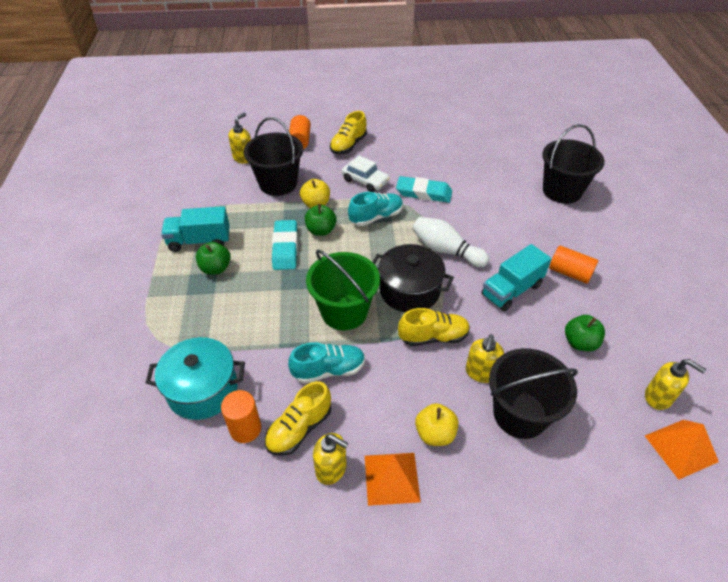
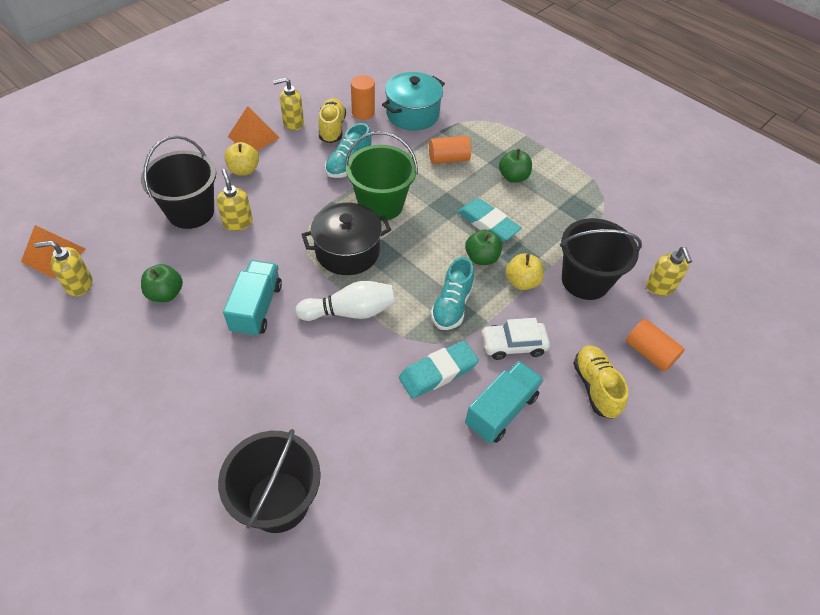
camera: 135 degrees right, 5 degrees up
(199, 241) = (557, 188): turquoise truck -> turquoise truck (501, 410)
(433, 337) = (295, 227): yellow shoe -> none
(569, 273) = (207, 366): orange cylinder -> orange cylinder (448, 159)

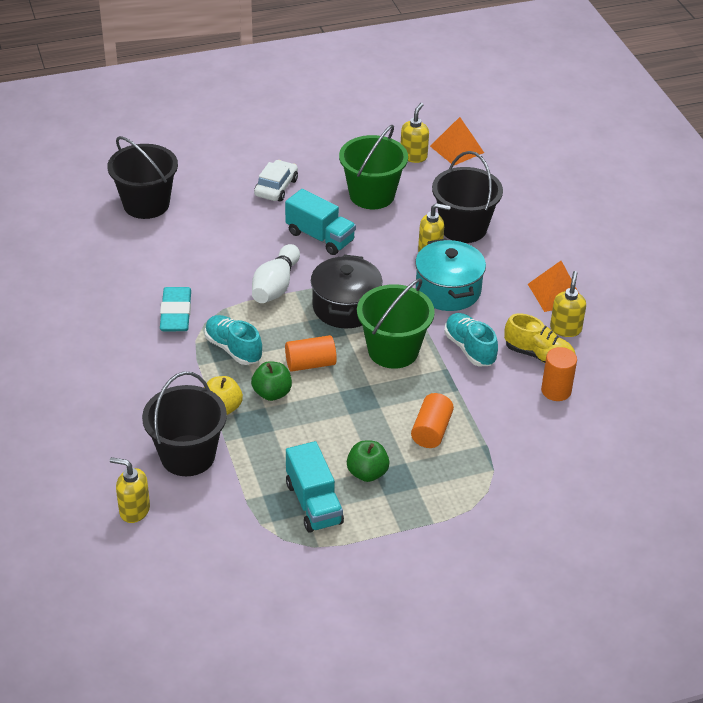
camera: 120 degrees right, 10 degrees down
(166, 294) = (372, 195): green apple -> green bucket
(244, 170) = (504, 274): yellow apple -> none
(412, 114) = (531, 433): turquoise pot -> turquoise pot (448, 290)
(488, 224) = (312, 418): turquoise eraser -> none
(501, 410) = (112, 334): turquoise truck -> turquoise truck (313, 503)
(513, 344) = (162, 369): white car -> white car (276, 187)
(595, 387) = (81, 400): yellow shoe -> none
(649, 353) = (78, 455): orange cylinder -> orange cylinder (310, 364)

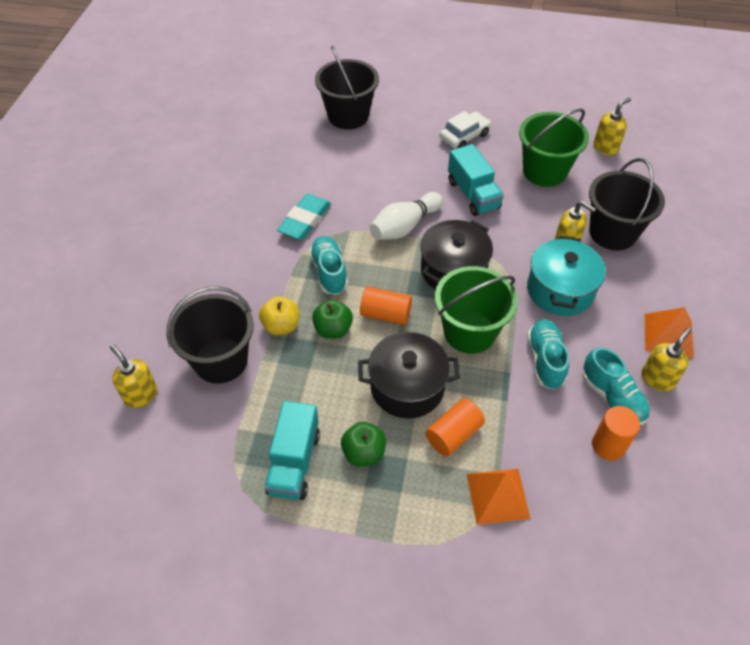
camera: 30 degrees right, 10 degrees up
(369, 412) = (407, 387): none -> black pot
(457, 149) = (651, 154): orange pyramid -> orange pyramid (498, 496)
(539, 355) = (612, 397): yellow shoe -> turquoise shoe

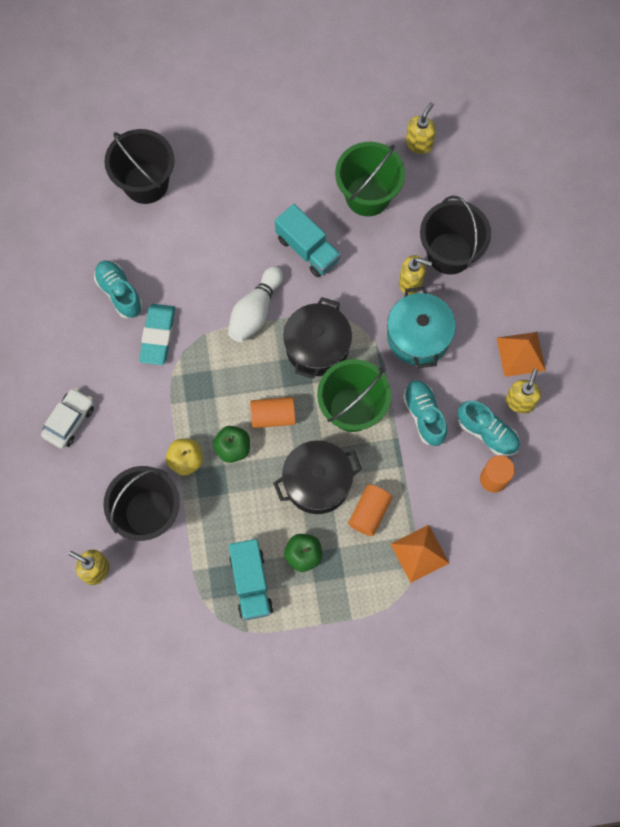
camera: 20 degrees left, 20 degrees up
(329, 272) = (205, 388): turquoise shoe -> turquoise shoe (119, 293)
(464, 136) = (275, 174): white car -> white car (69, 421)

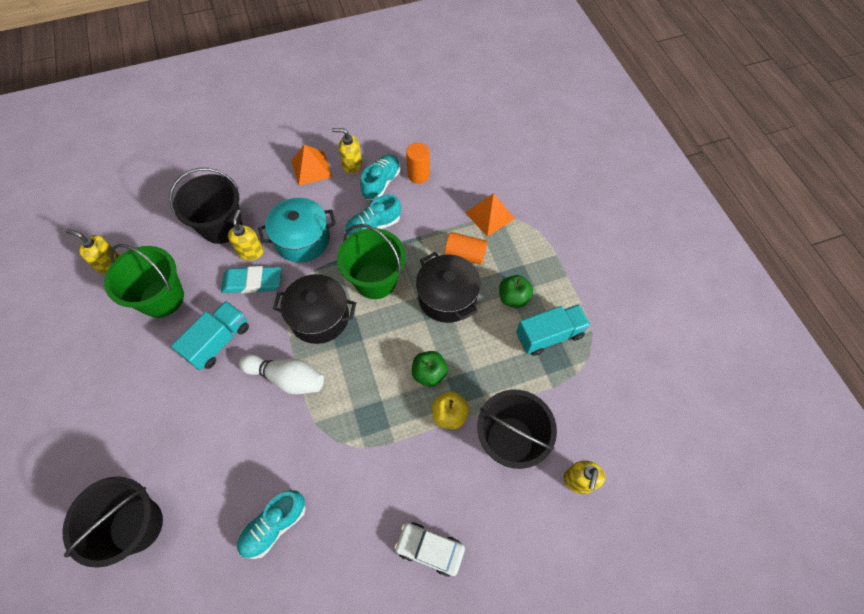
camera: 100 degrees left, 10 degrees down
(158, 336) = (321, 471): turquoise eraser -> turquoise eraser (252, 282)
(273, 416) = (392, 343): orange cylinder -> none

